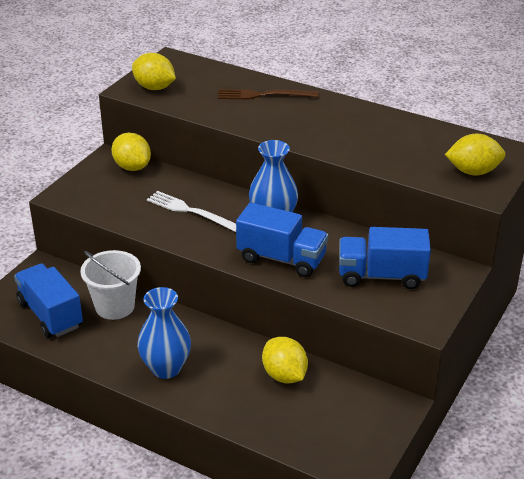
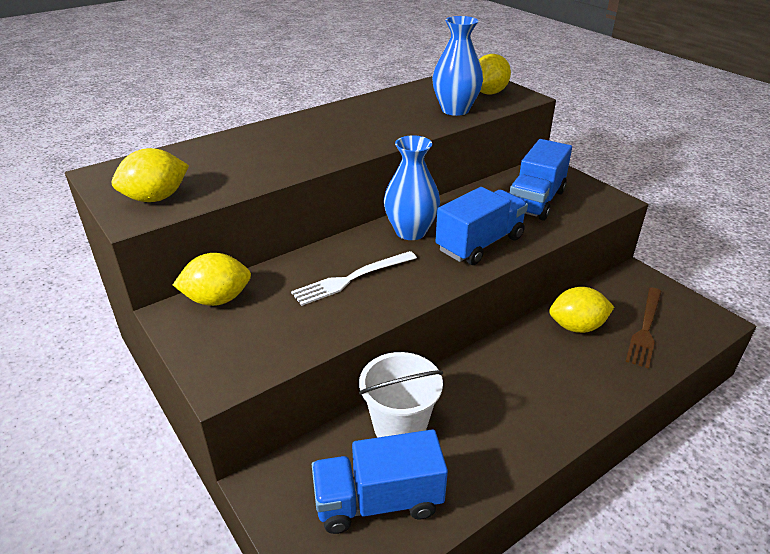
camera: 65 degrees left, 0 degrees up
(166, 368) = (535, 411): blue vase -> blue vase (455, 110)
(263, 95) = (261, 141): brown fork -> brown fork (645, 328)

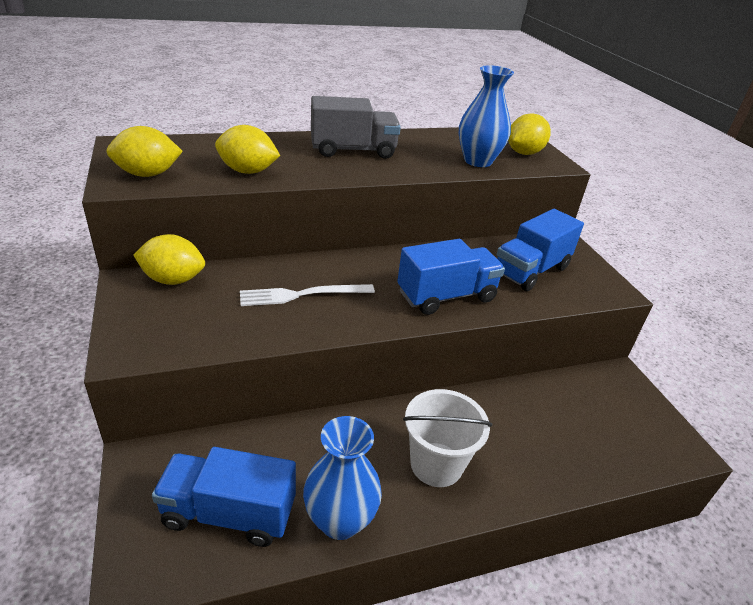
camera: 15 degrees right, 0 degrees up
(336, 126) = (353, 150): none -> grey truck
(399, 427) = (291, 450): white bucket -> white bucket (436, 464)
(410, 231) = (386, 267): blue vase -> blue vase (340, 520)
(576, 327) = (525, 409): yellow lemon -> yellow lemon (248, 171)
(645, 328) = (599, 433): brown fork -> none

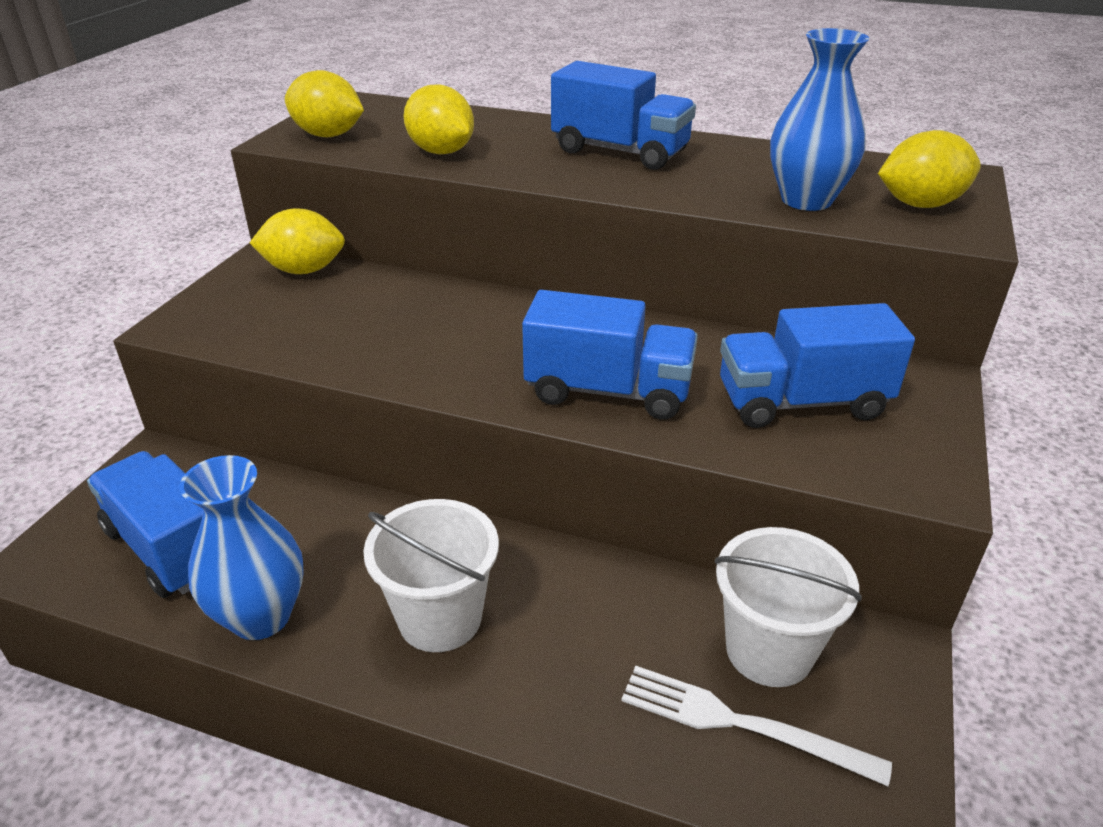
camera: 40 degrees right, 0 degrees up
(173, 280) = (304, 270): yellow lemon -> yellow lemon turned 45 degrees counterclockwise
(302, 295) = (419, 328): white fork -> white fork (741, 724)
(353, 150) = (620, 152): grey truck -> blue truck
(582, 400) = (769, 650): none -> white bucket

